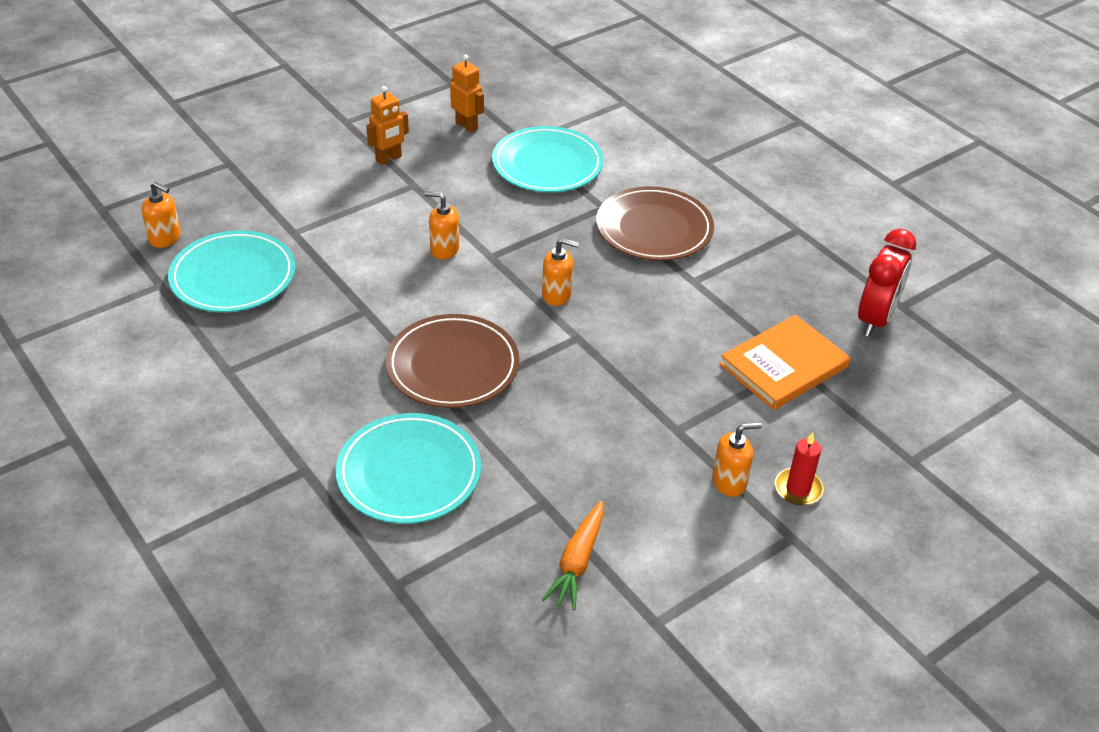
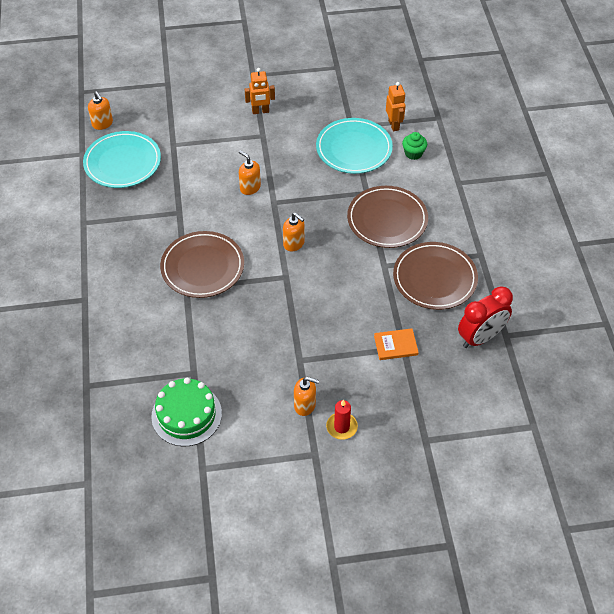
camera: 30 degrees right, 10 degrees up
(409, 473) = (135, 324): turquoise plate -> none
(467, 126) = (324, 103): orange robot -> orange robot (394, 125)
(577, 562) = (186, 415): orange carrot -> green cake
(626, 148) = (413, 153): none -> green cupcake
(766, 274) = (434, 278): none -> brown plate
(784, 366) = (395, 345): orange book -> orange book, size x0.56

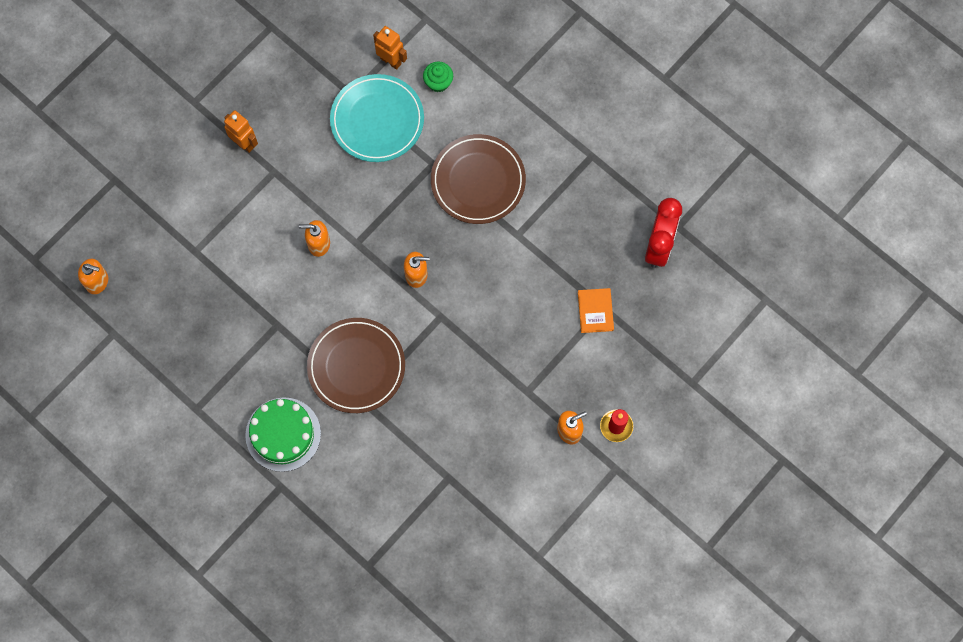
camera: 40 degrees left, 20 degrees up
(122, 162) = (165, 312): turquoise plate -> none
(186, 415) = (480, 521): green cake -> green cake (283, 434)
(260, 111) = (244, 143): orange robot -> orange robot turned 90 degrees counterclockwise
(395, 345) = (595, 311): orange book -> orange book turned 45 degrees counterclockwise
(434, 278) = (572, 214): brown plate -> none

